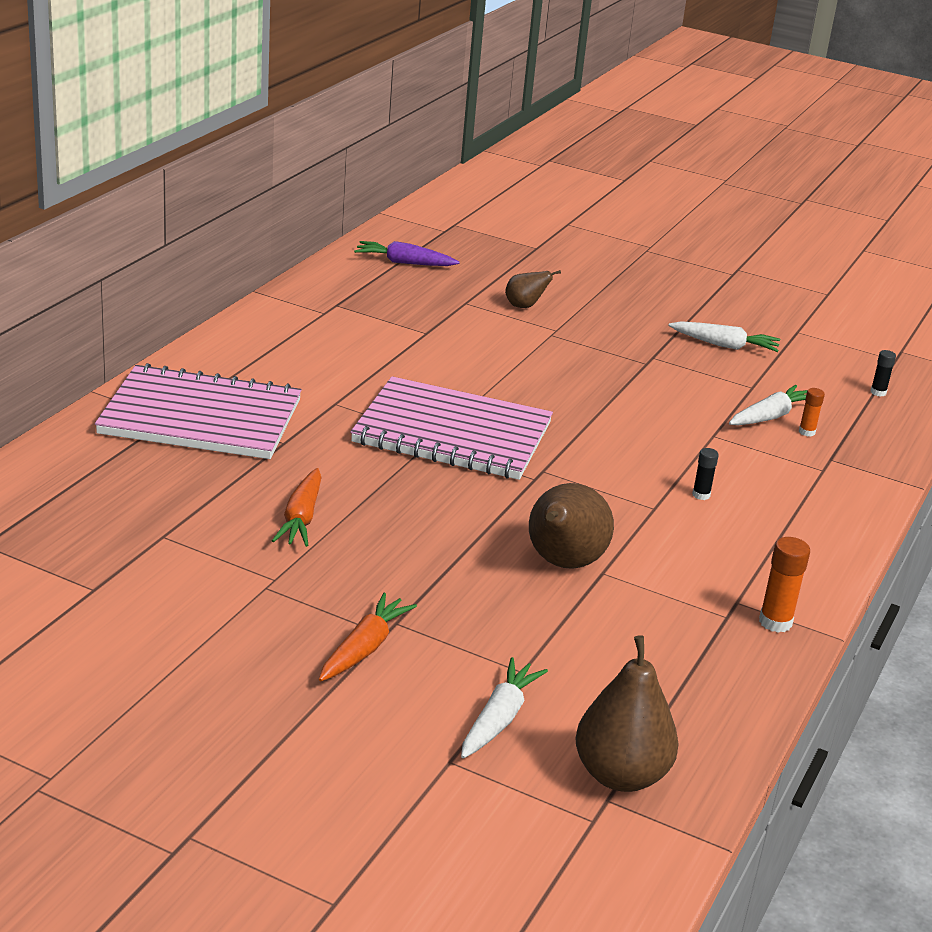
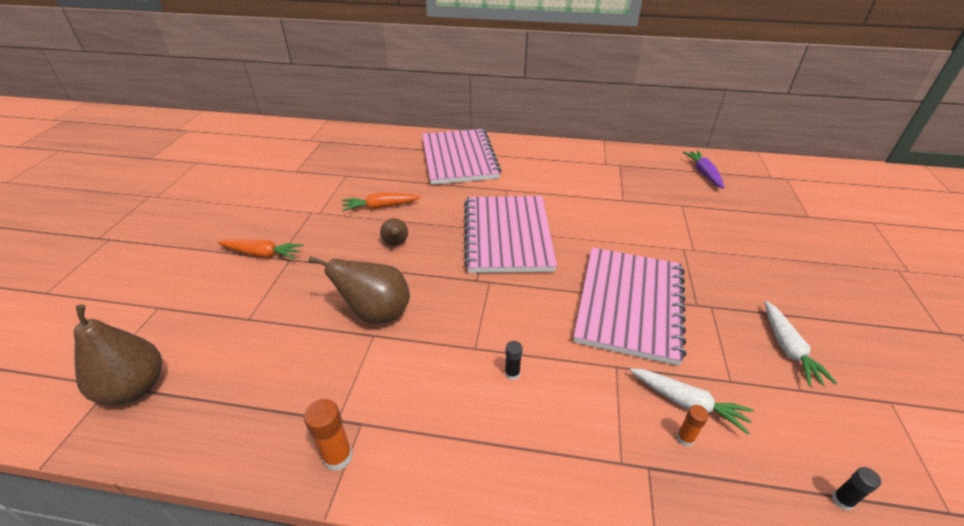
camera: 75 degrees right, 10 degrees up
(499, 718) = (198, 319): white carrot -> none
(524, 306) = (710, 229): brown pear -> brown pear (396, 244)
(628, 398) = (629, 304): none -> pink notebook

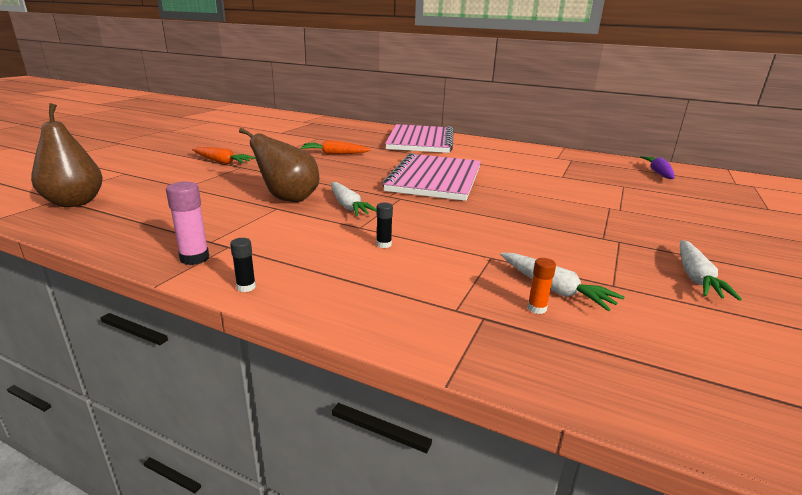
camera: 15 degrees right, 15 degrees down
(338, 457) = (194, 258): orange glue stick -> pink glue stick
(396, 244) = (333, 171): brown pear -> none
(446, 312) = (348, 206): none -> white carrot
(629, 304) = (529, 227): pink notebook -> none
(842, 500) = (708, 383): black glue stick -> black glue stick (246, 287)

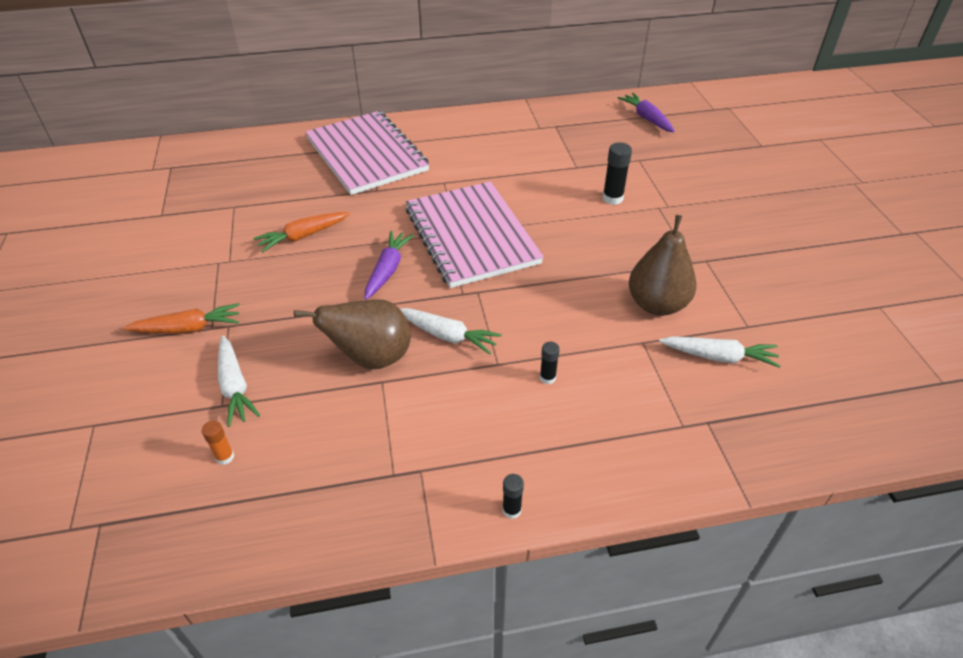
camera: 35 degrees left, 20 degrees up
(75, 203) = (134, 517): brown pear -> brown pear (657, 304)
(194, 258) = (415, 507): pink glue stick -> none
(359, 175) = (387, 270): none -> purple carrot
(536, 308) = (728, 388): orange glue stick -> orange glue stick (225, 457)
(572, 194) = (612, 198): none -> black glue stick
(696, 278) = (786, 283): white carrot -> white carrot (235, 386)

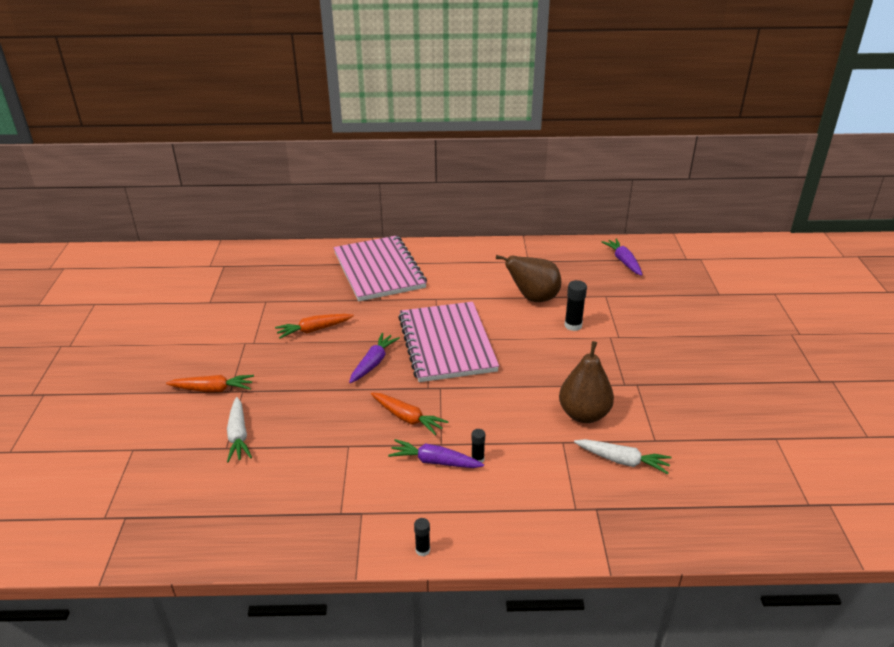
camera: 10 degrees right, 10 degrees down
(225, 457) = (221, 484): orange glue stick -> none
(372, 358) = (345, 427): brown pear -> brown pear (533, 298)
(447, 336) = (407, 418): white carrot -> orange carrot
(495, 388) = (434, 461): none -> purple carrot

